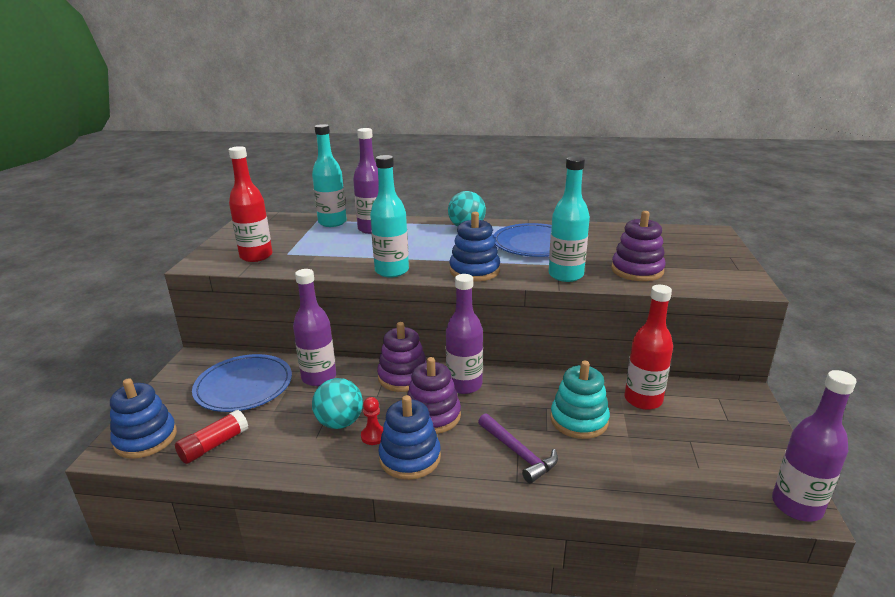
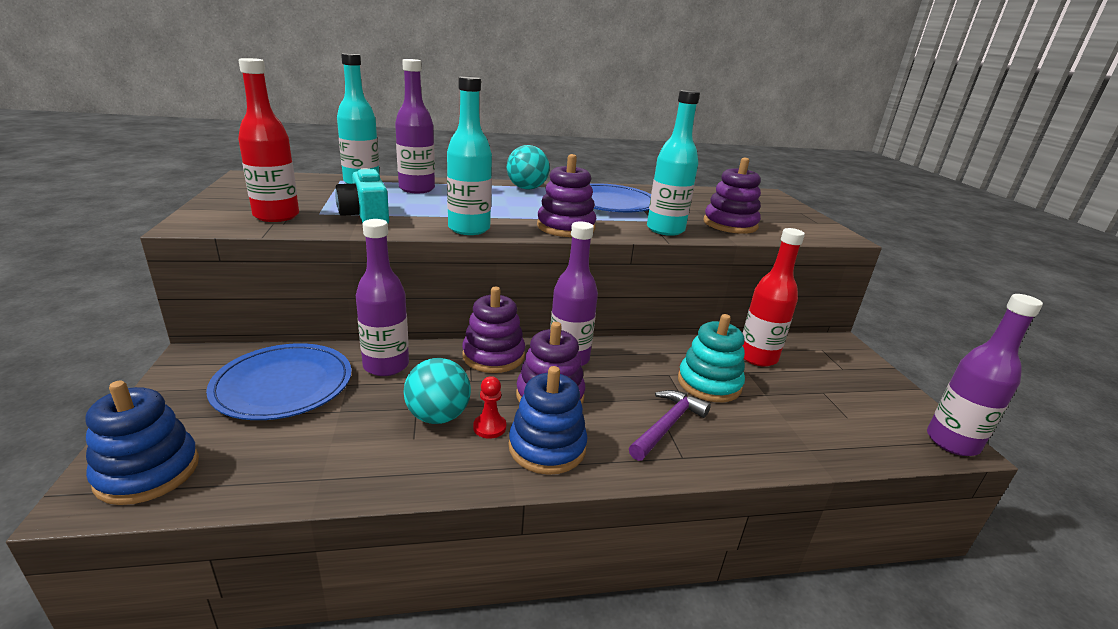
camera: 20 degrees left, 0 degrees up
(214, 445) = (266, 467): red glue stick -> none
(319, 257) = (366, 216): none -> turquoise camera
(474, 271) = (565, 227): blue stacking toy -> purple stacking toy
(518, 453) = (667, 425): purple hammer -> purple hammer turned 90 degrees counterclockwise

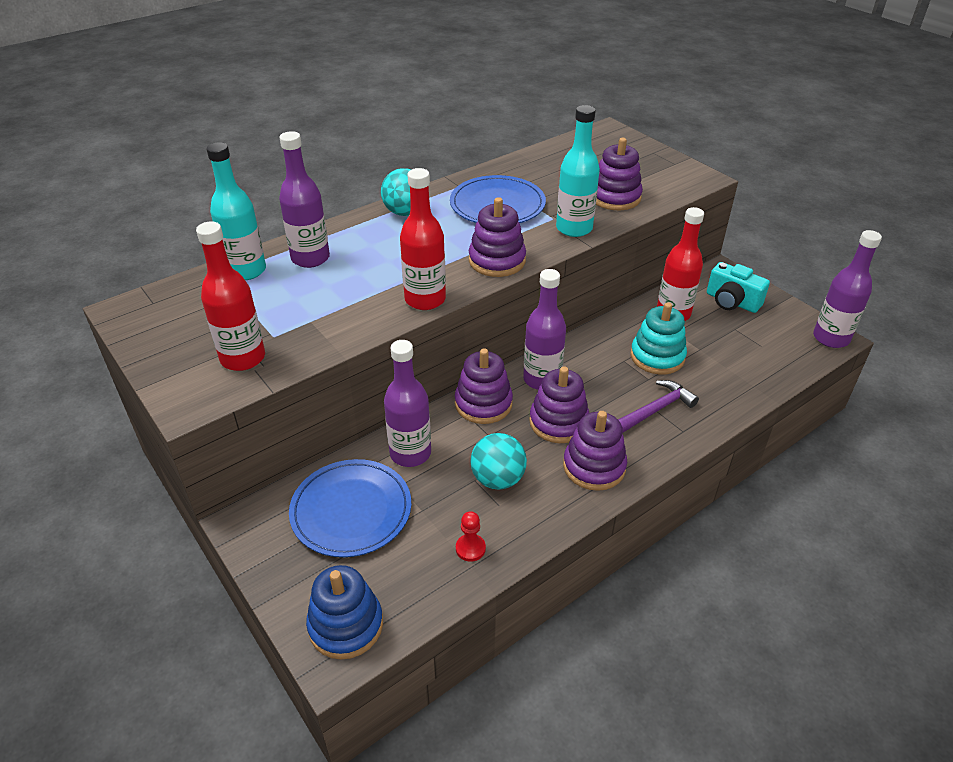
camera: 25 degrees left, 15 degrees up
(366, 216) = (320, 322): turquoise camera -> turquoise camera (732, 302)
(469, 229) = (425, 299): turquoise bottle -> red bottle
(489, 427) = (542, 470): red pawn -> red pawn (470, 548)
(547, 447) = (594, 467): blue stacking toy -> purple stacking toy
(667, 425) = (656, 409): purple hammer -> purple hammer turned 45 degrees clockwise

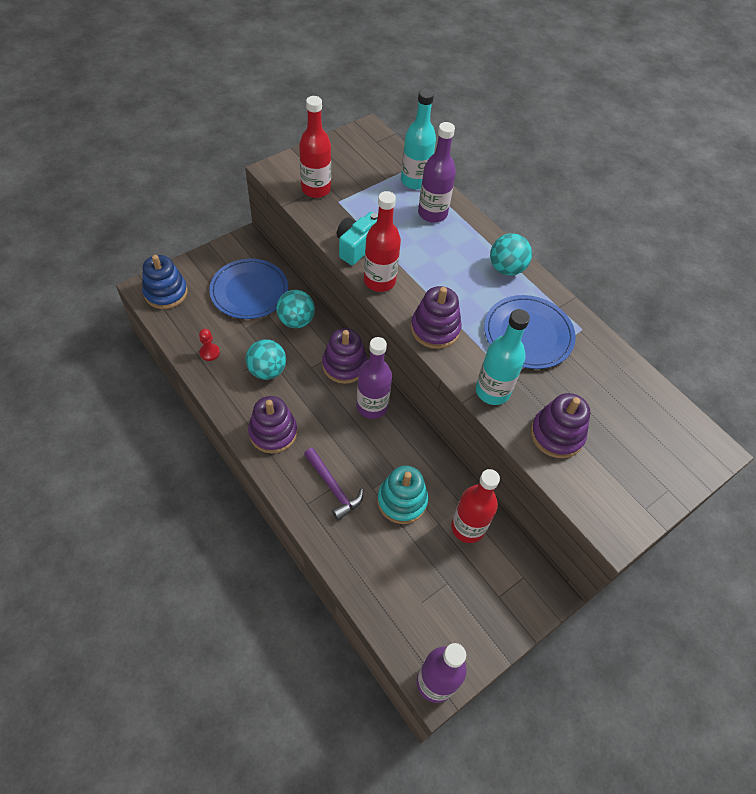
camera: 85 degrees right, 15 degrees up
(410, 453) = (296, 321): purple bottle -> turquoise ball
(558, 422) = (322, 413): purple stacking toy -> none
(732, 302) = (492, 591): turquoise camera -> turquoise camera (357, 246)

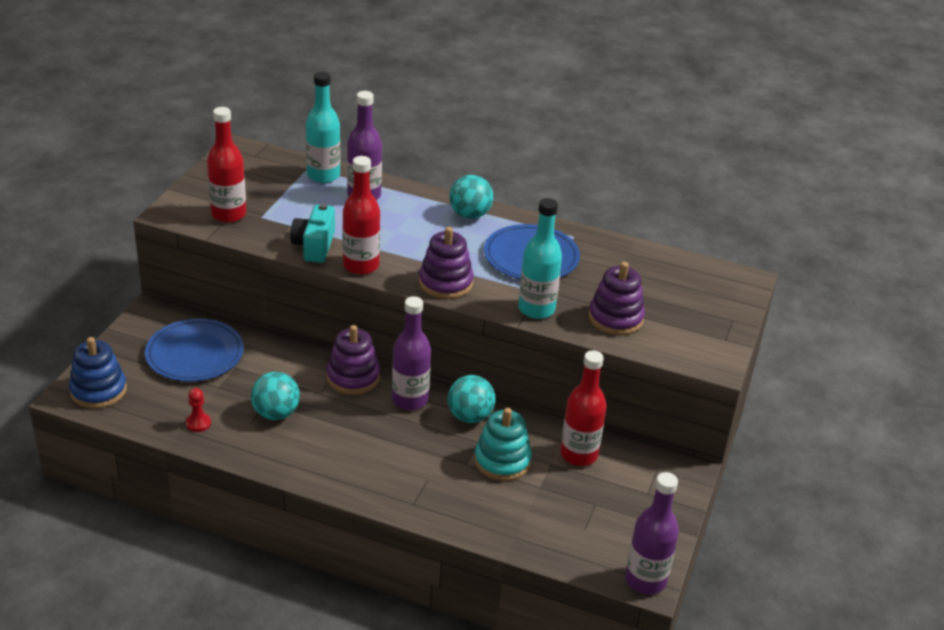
camera: 30 degrees left, 20 degrees down
(273, 432) = (328, 461): purple stacking toy -> none
(296, 321) = (269, 360): turquoise ball -> turquoise ball (470, 416)
(333, 487) = (427, 479): purple hammer -> none

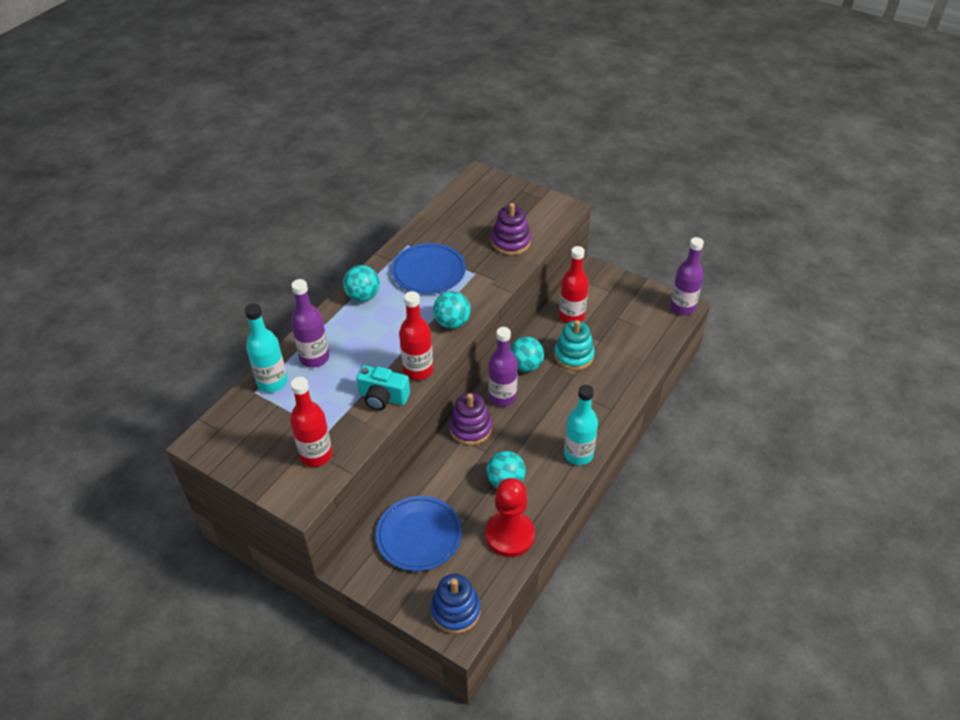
camera: 75 degrees left, 10 degrees up
(198, 423) = (510, 535): red pawn -> red pawn, size x2.39
(445, 283) = (452, 323): purple stacking toy -> turquoise ball
(536, 309) = (494, 279): turquoise bottle -> turquoise bottle (578, 454)

